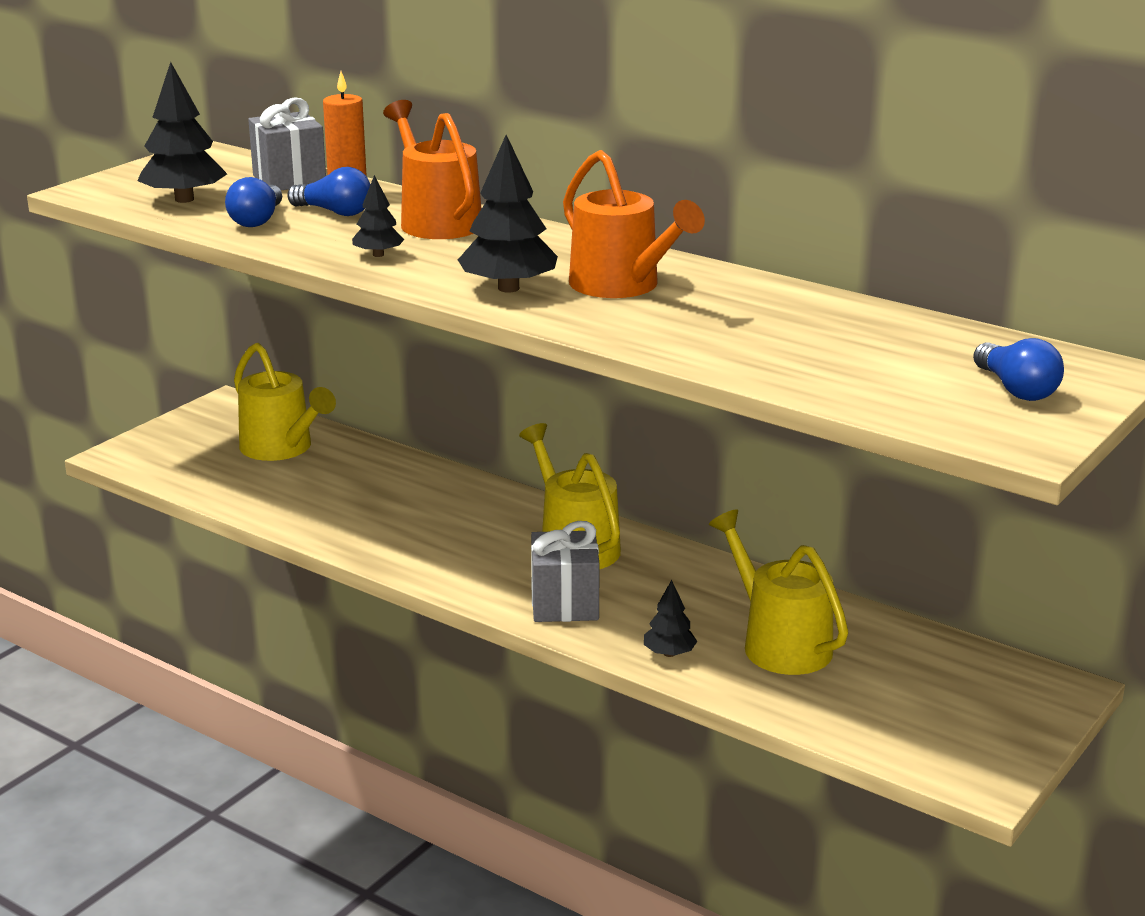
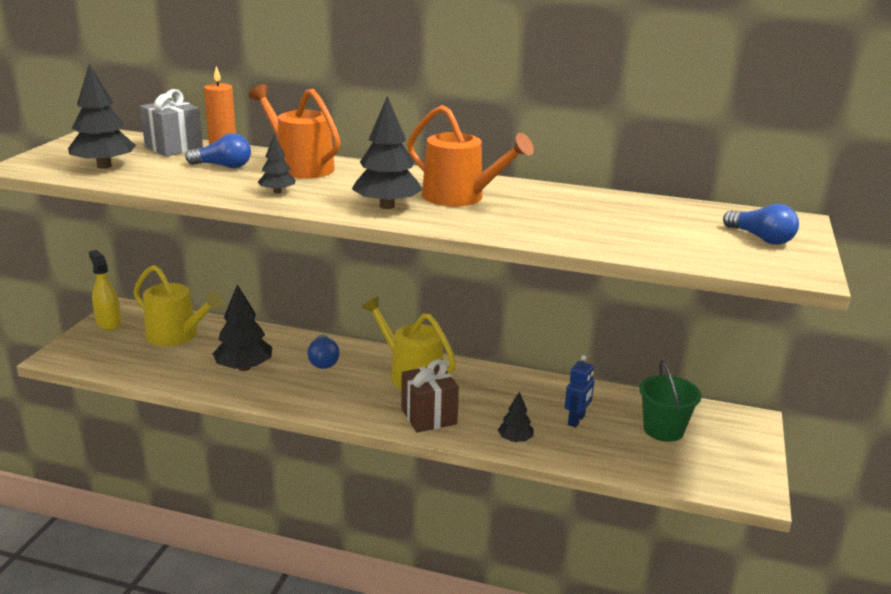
camera: 20 degrees left, 0 degrees up
(201, 420) = (109, 323): none -> yellow spray bottle
(257, 220) = (170, 176): blue light bulb -> blue light bulb (323, 361)
(348, 503) = (244, 367): none -> black tree
(565, 604) = (429, 416): grey gift -> brown gift
(779, 643) = (576, 420): yellow watering can -> blue robot
(905, 677) = (663, 430): none -> green bucket

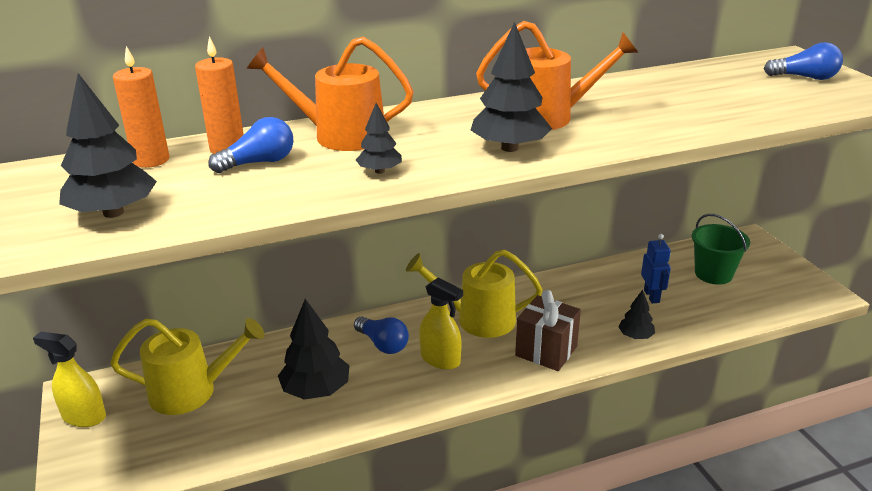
camera: 35 degrees left, 5 degrees up
(174, 147) = (151, 160): grey gift -> orange candle
(346, 387) = (440, 359): none -> yellow spray bottle

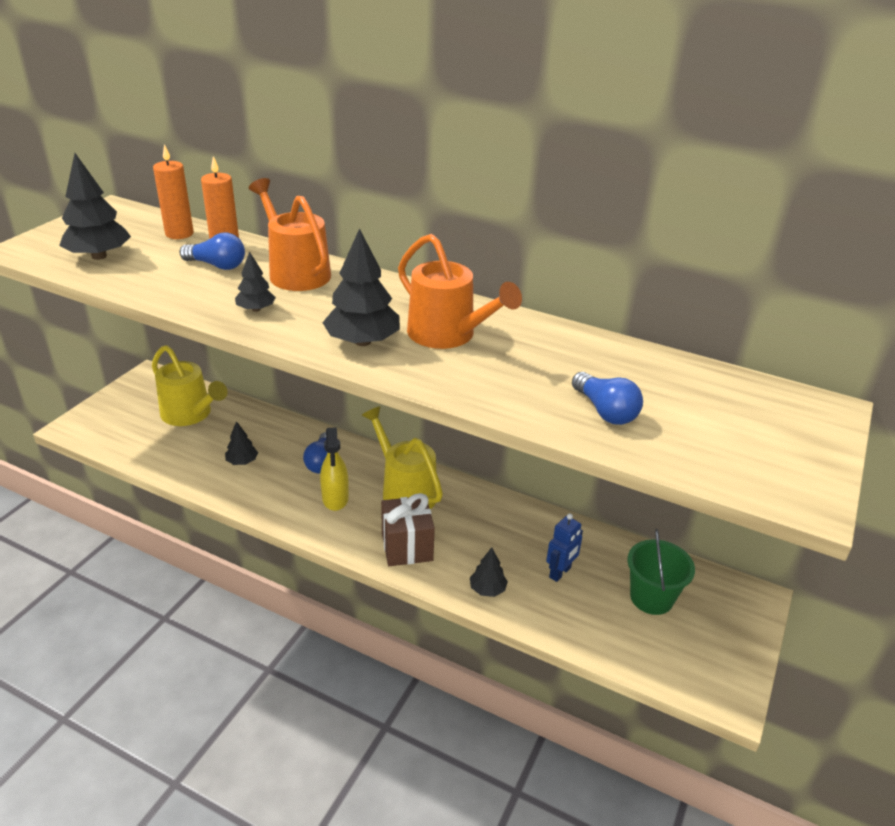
camera: 45 degrees right, 5 degrees up
(84, 416) = (131, 391): yellow spray bottle -> none
(316, 390) = (242, 461): black tree -> black tree, size x0.55
(805, 78) = (773, 435): blue light bulb -> blue light bulb (605, 411)

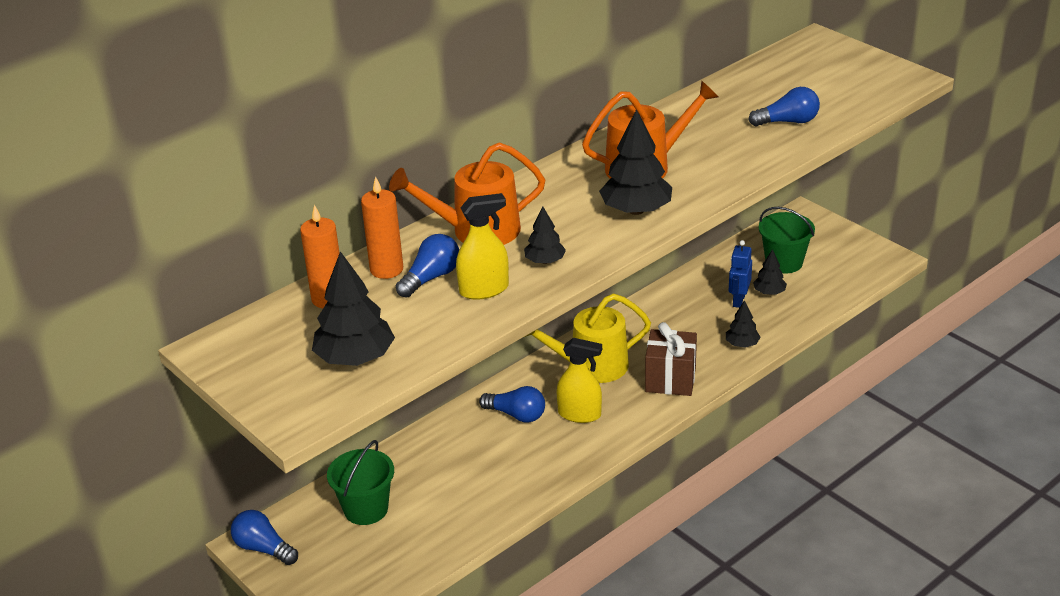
camera: 65 degrees left, 0 degrees up
(143, 382) = (263, 548): none -> blue light bulb
(190, 414) = (366, 509): yellow watering can -> green bucket
(204, 289) = (484, 289): none -> yellow spray bottle
(242, 461) = (483, 474): black tree -> black tree (769, 292)
(560, 572) = (738, 300): blue robot -> blue robot turned 135 degrees counterclockwise

